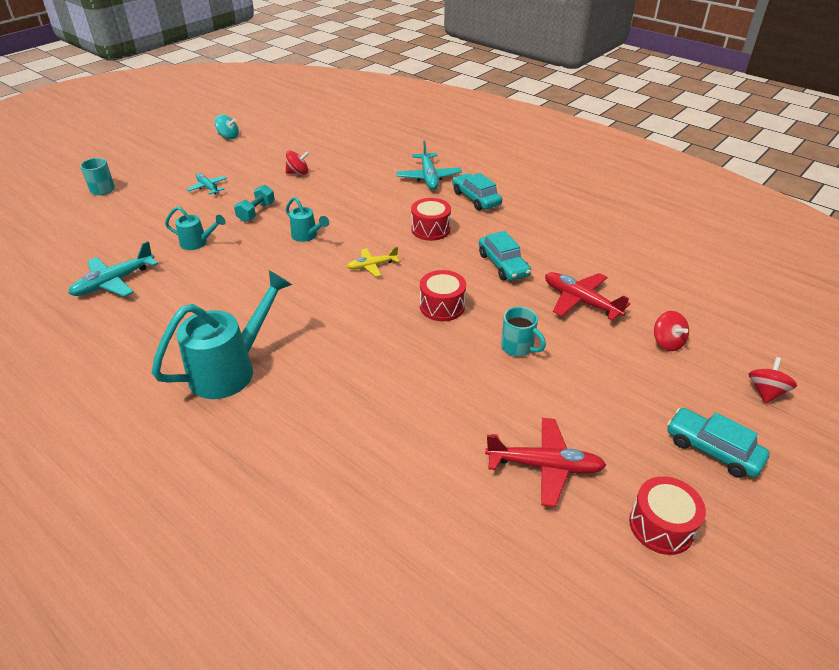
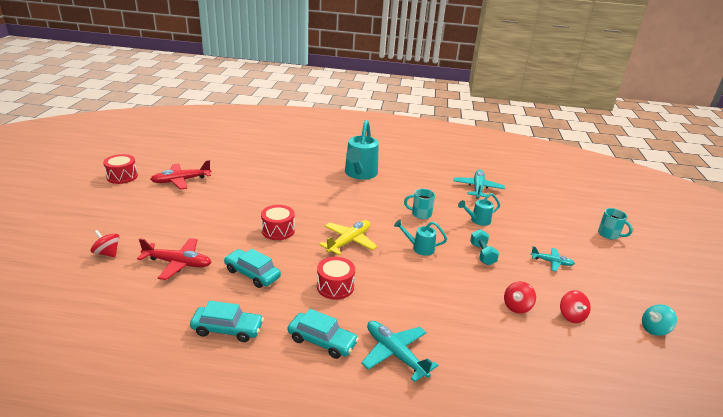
camera: 145 degrees right, 10 degrees down
(372, 266) = (349, 242): yellow plane -> yellow plane, size x1.60
(518, 347) = (214, 222): turquoise mug -> turquoise mug (420, 214)
(712, 450) = (88, 206): turquoise car -> turquoise car (227, 329)
(766, 392) = (40, 242): red spinning top -> red spinning top (571, 316)

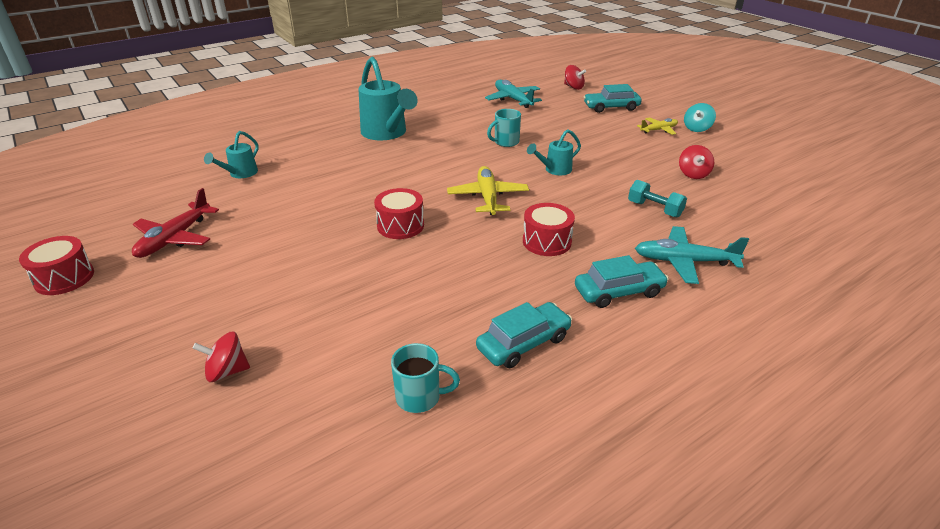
camera: 40 degrees left, 5 degrees up
(178, 263) = (347, 322): red plane -> none
(252, 274) = (451, 279): turquoise car -> turquoise car (611, 107)
(477, 220) = (558, 125): turquoise watering can -> turquoise watering can (240, 174)
(482, 254) = (606, 149): turquoise dumbbell -> turquoise dumbbell (654, 209)
(551, 262) = (658, 130): turquoise plane -> yellow plane
(571, 316) = (731, 160): red spinning top -> red spinning top (573, 87)
(609, 235) = (657, 92): turquoise mug -> turquoise mug (420, 397)
(654, 329) = (782, 141): turquoise spinning top -> turquoise spinning top (697, 128)

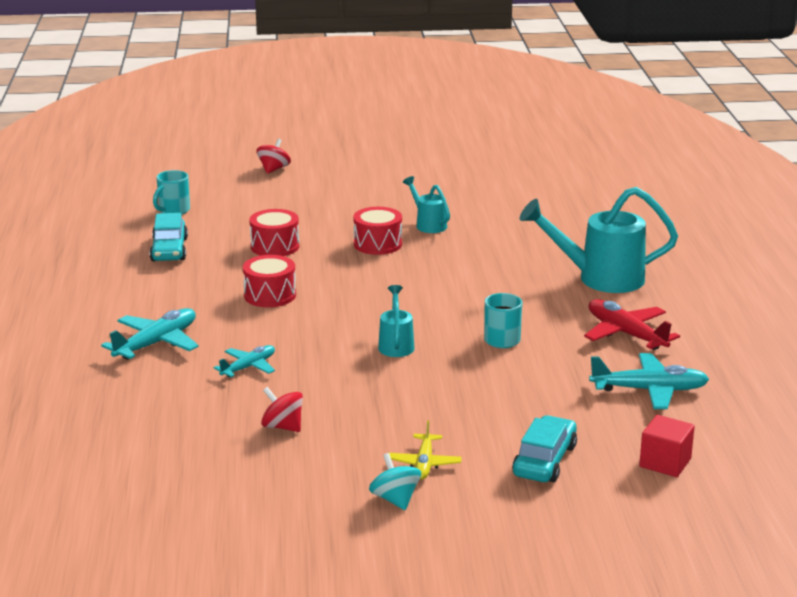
camera: 120 degrees right, 10 degrees down
(64, 278) = (443, 136): red drum -> red drum (275, 246)
(175, 238) = (462, 167): red plane -> red plane (626, 334)
(240, 174) = (563, 198): turquoise watering can -> turquoise watering can (428, 224)
(488, 197) = (380, 292): yellow plane -> none
(573, 87) = (665, 463): red spinning top -> red cube
(619, 292) = (165, 300): turquoise car -> none
(654, 209) = (248, 367): turquoise dumbbell -> turquoise plane

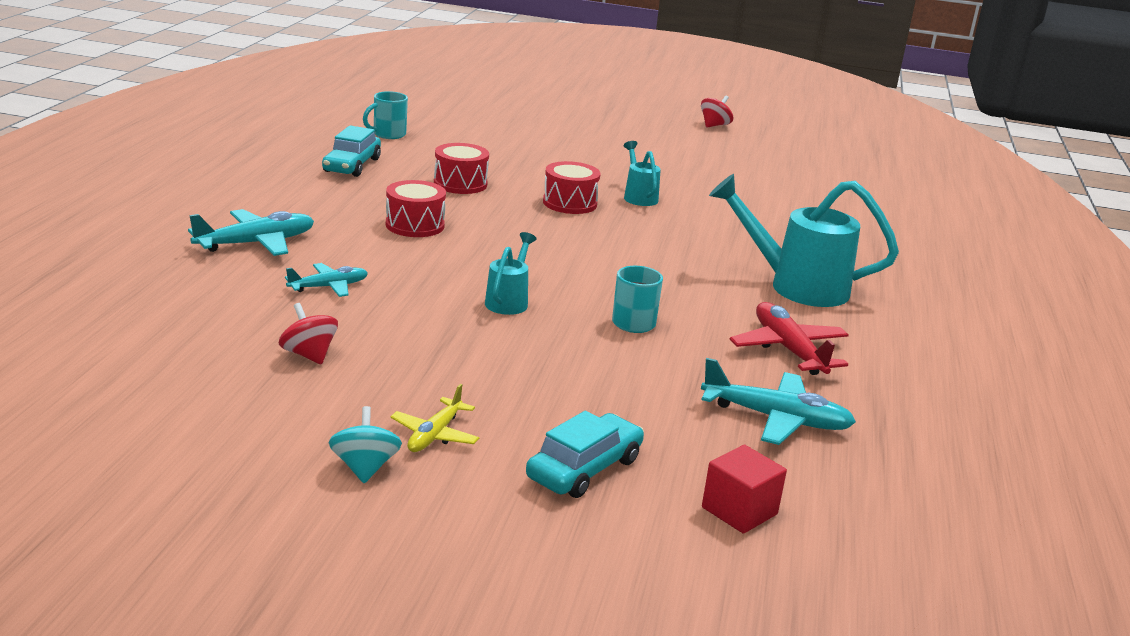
camera: 15 degrees right, 0 degrees up
(274, 169) = (519, 120): red spinning top -> red spinning top (714, 125)

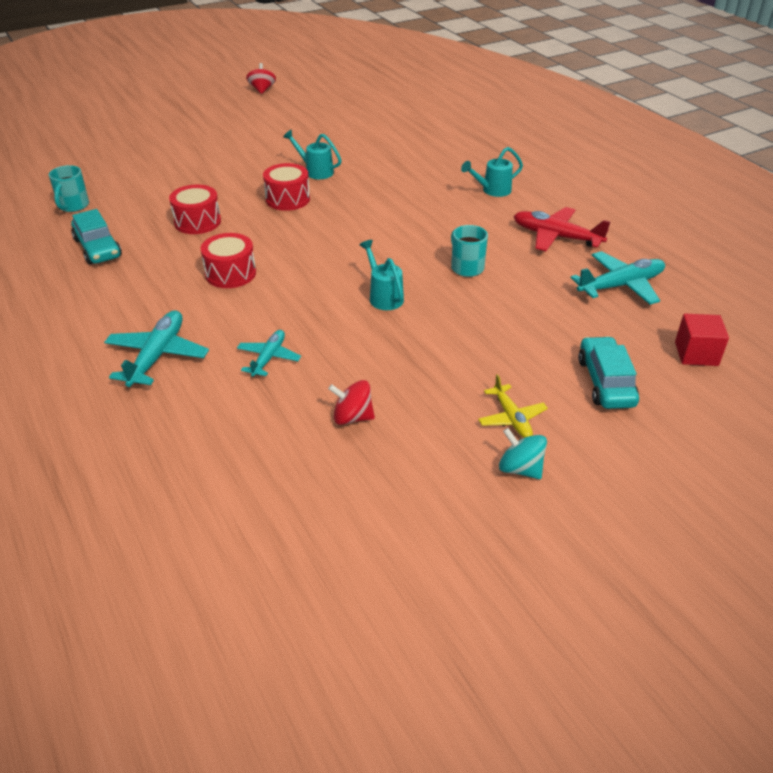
camera: 40 degrees left, 15 degrees up
(796, 286) = (492, 190): turquoise watering can -> turquoise watering can, size x0.52

